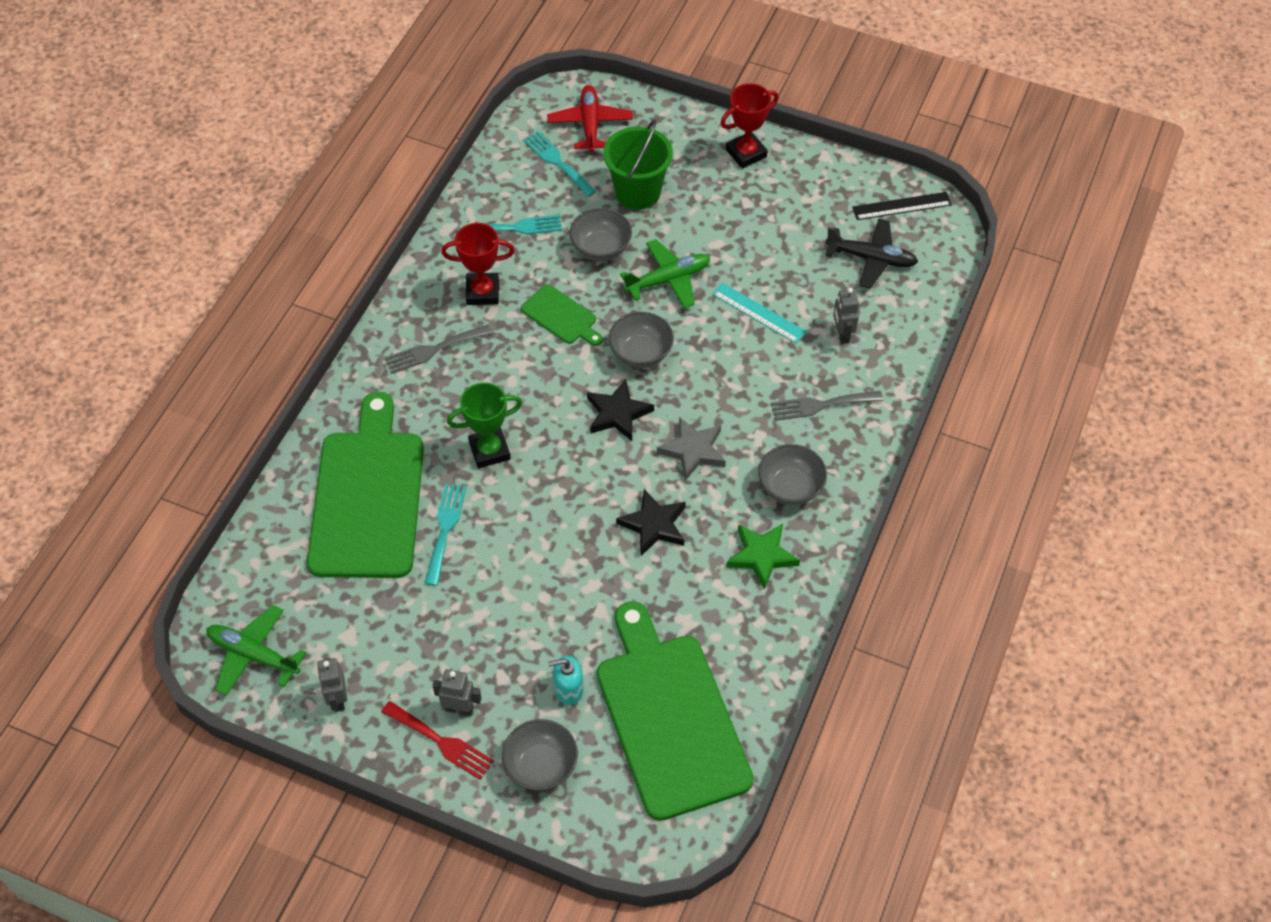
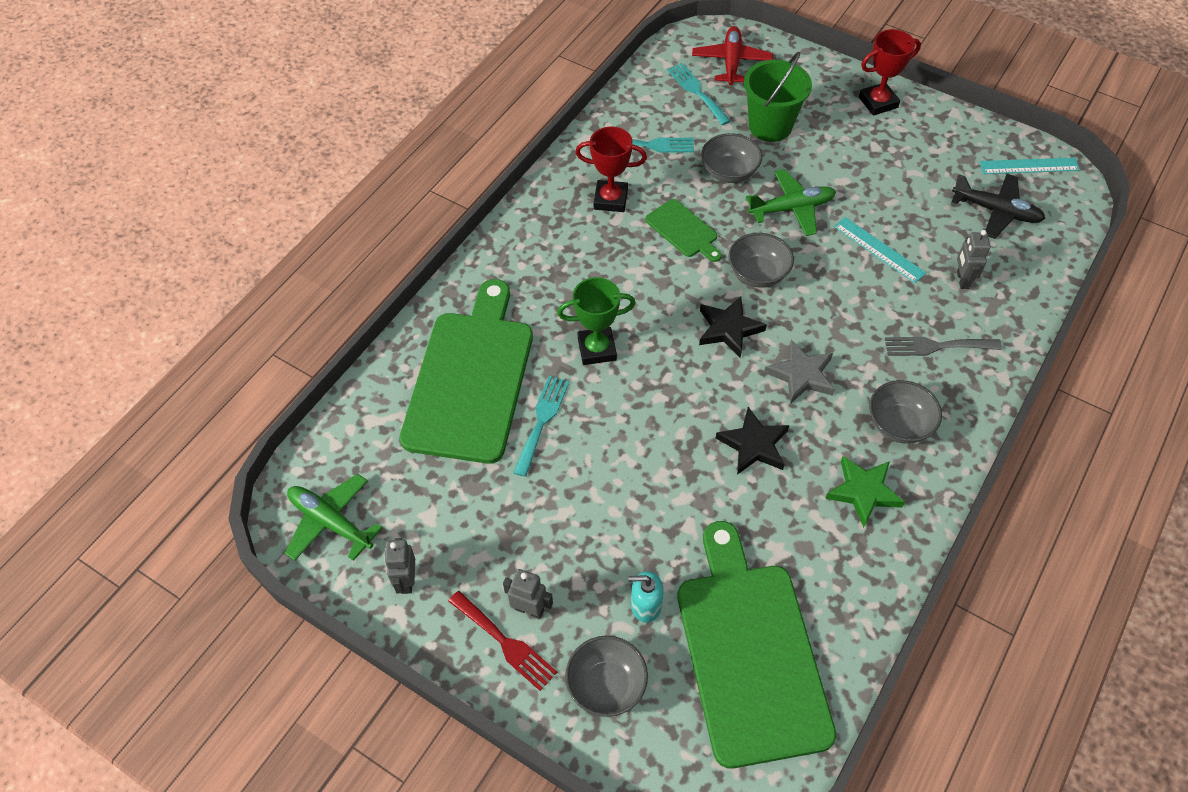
camera: 10 degrees right, 0 degrees up
(433, 350) = (556, 247): grey fork -> none
(901, 206) = (1029, 166): black ruler -> turquoise ruler

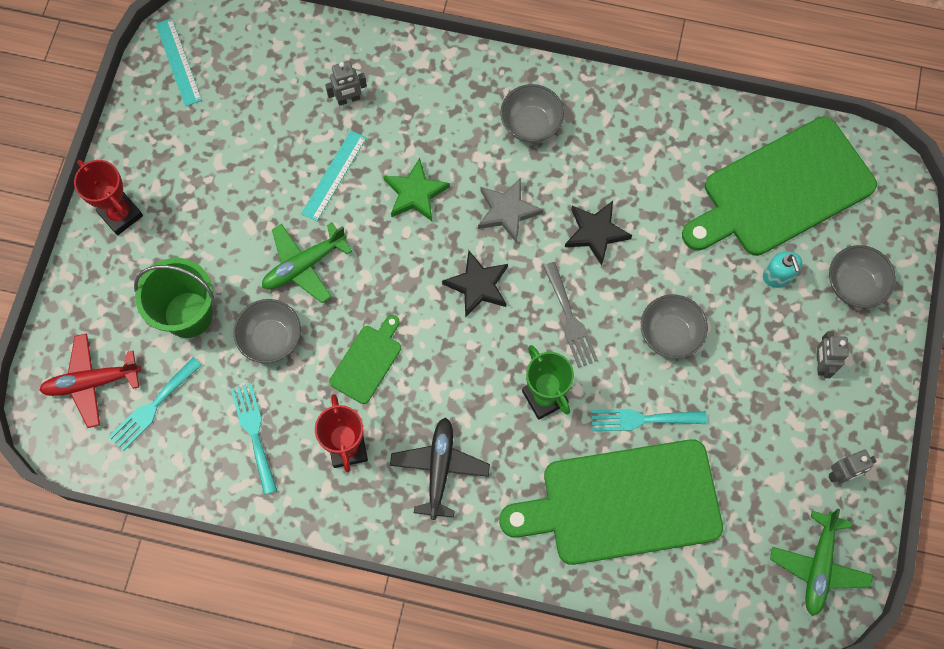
camera: 110 degrees left, 15 degrees up
(505, 643) = (856, 372): red fork -> none
(758, 274) = (401, 276): grey bowl -> grey bowl (670, 334)
(791, 208) = (304, 265): green plane -> green plane turned 90 degrees counterclockwise
(863, 492) = (608, 139): green star -> green star (415, 193)
(936, 346) = (435, 108): grey fork -> grey fork (570, 319)
(996, 211) = (250, 82): black plane -> black plane (439, 468)

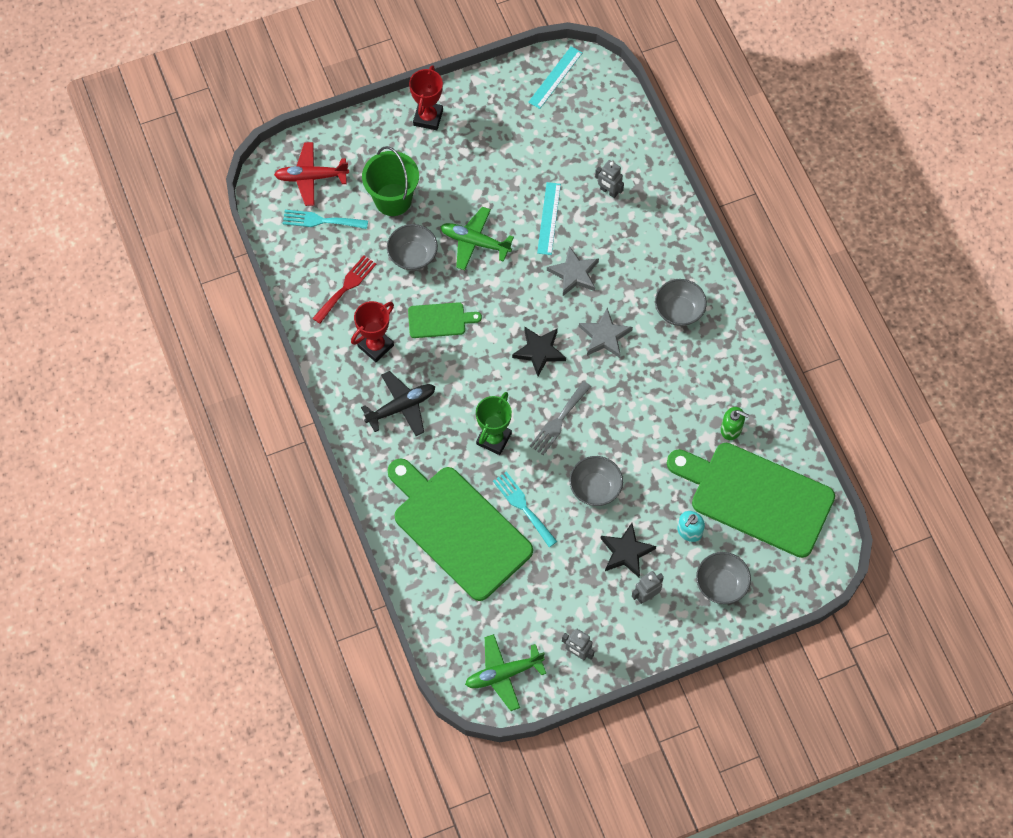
camera: 55 degrees right, 5 degrees down
(92, 382) = (311, 177): red plane -> red plane turned 45 degrees counterclockwise
(254, 433) = (346, 287): turquoise fork -> red fork
(334, 175) = (549, 218): turquoise ruler -> turquoise ruler turned 75 degrees counterclockwise
(415, 193) = (574, 274): green star -> grey star
(596, 233) = (632, 399): black star -> black star (626, 552)
(693, 163) = (731, 429): none -> green soap dispenser

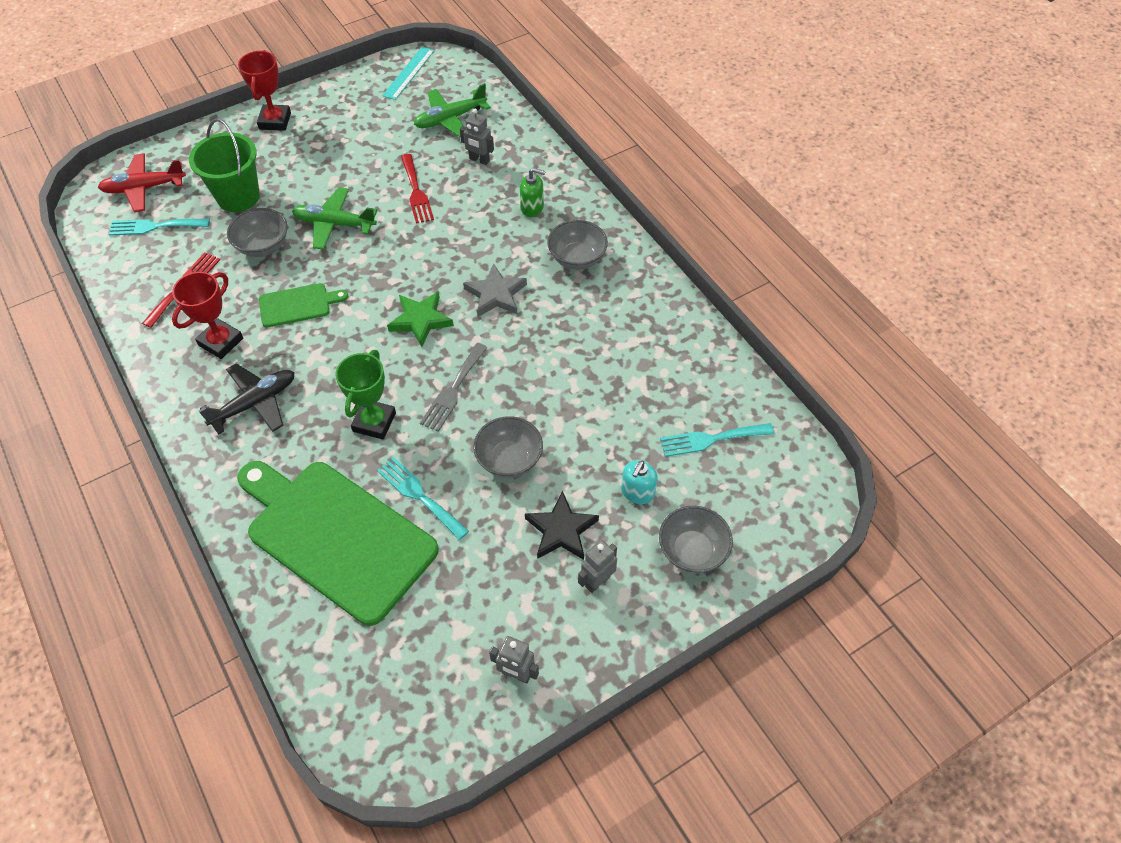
camera: 10 degrees left, 10 degrees down
(503, 674) = (415, 723): green plane -> green plane (450, 119)
(539, 351) = (420, 320): black star -> green star
(549, 218) = (416, 192): turquoise ruler -> red fork
(574, 274) = (451, 239): grey star -> none
(731, 429) = (663, 369): green soap dispenser -> green soap dispenser (532, 208)
(756, 497) = (711, 439): green cutting board -> turquoise fork

